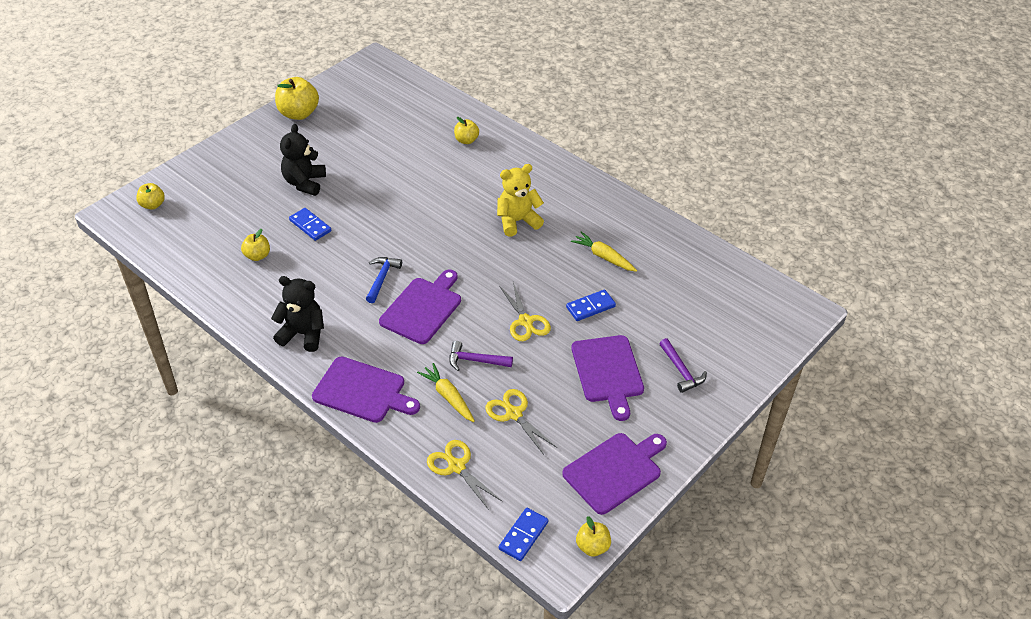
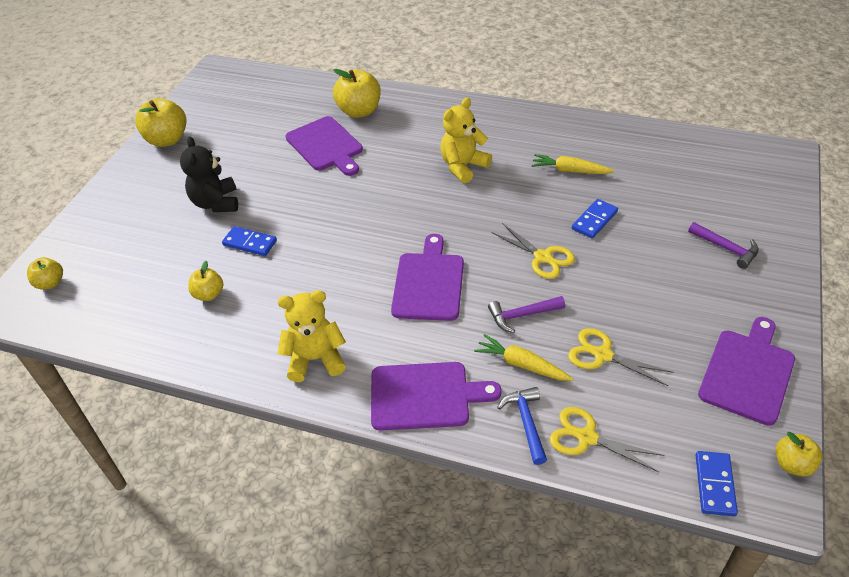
camera: 20 degrees left, 0 degrees up
(303, 334) = (315, 359): black teddy bear -> yellow teddy bear
(382, 278) = (364, 268): blue hammer -> blue hammer (526, 422)
(466, 140) = (359, 111): yellow apple -> yellow apple, size x1.75
(608, 372) = (660, 276): purple cutting board -> purple cutting board (326, 146)

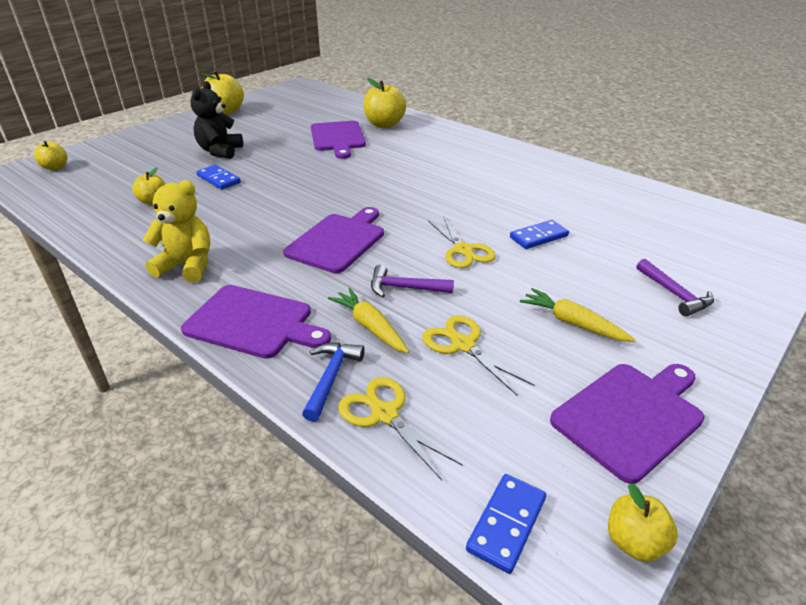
camera: 20 degrees right, 10 degrees down
(463, 166) = (441, 173): yellow teddy bear -> none
(570, 170) = (541, 197): yellow carrot -> yellow carrot (572, 323)

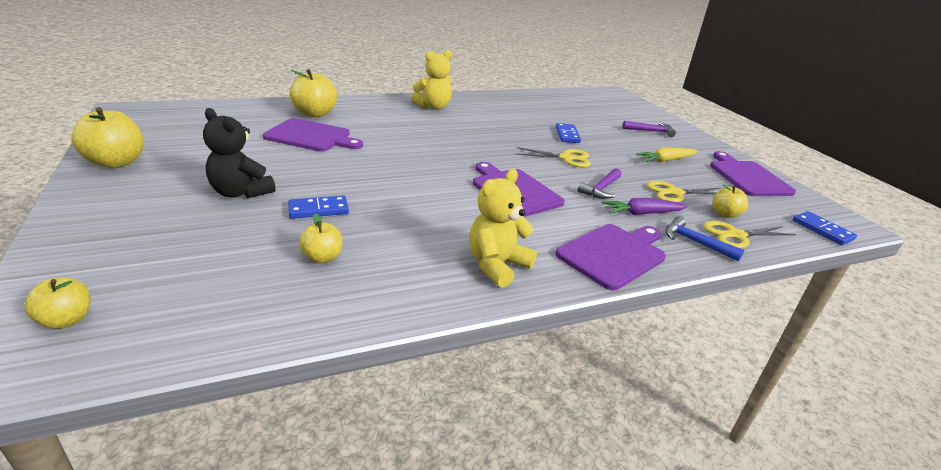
camera: 65 degrees left, 5 degrees down
(370, 326) = (642, 213): yellow carrot -> purple carrot
(487, 155) = (433, 107): none -> yellow teddy bear
(634, 542) = (830, 207): yellow apple -> yellow apple (724, 214)

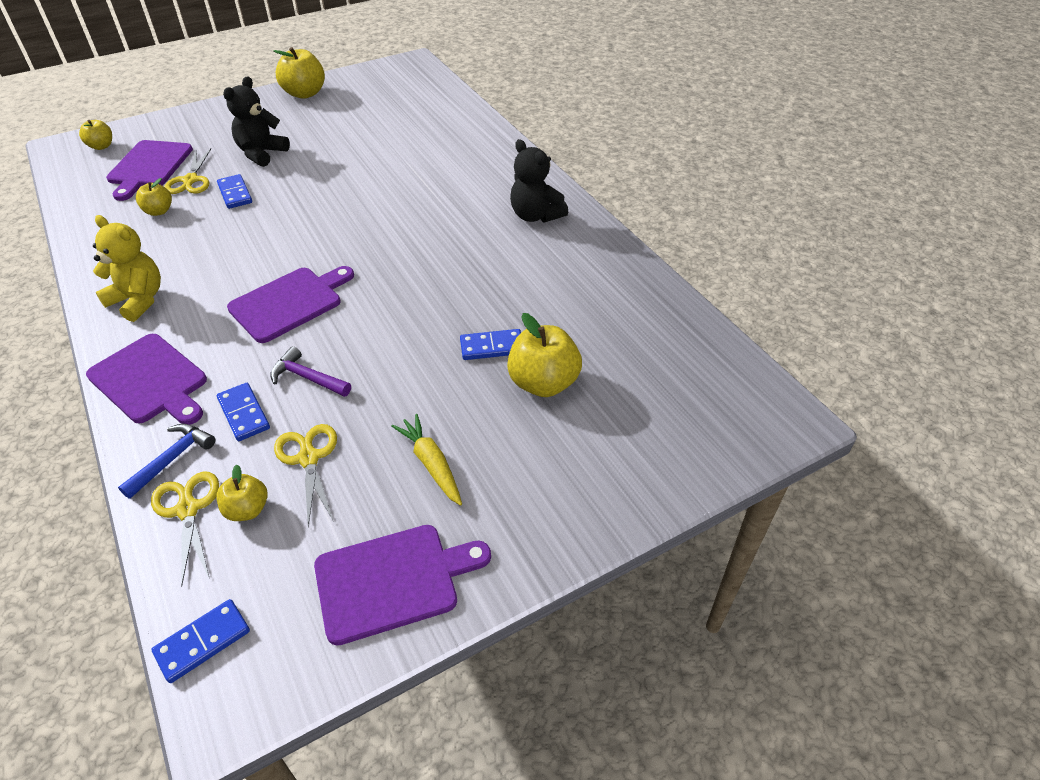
camera: 85 degrees right, 15 degrees up
(311, 136) = (392, 156): purple cutting board -> purple cutting board (149, 167)
(315, 114) = (458, 144): yellow apple -> yellow apple (543, 383)
(433, 107) = (535, 215): yellow teddy bear -> black teddy bear
(566, 158) = (400, 345): yellow scissors -> yellow scissors (190, 180)
(642, 213) = (243, 414): purple carrot -> blue domino
(651, 131) = (568, 460): purple hammer -> none

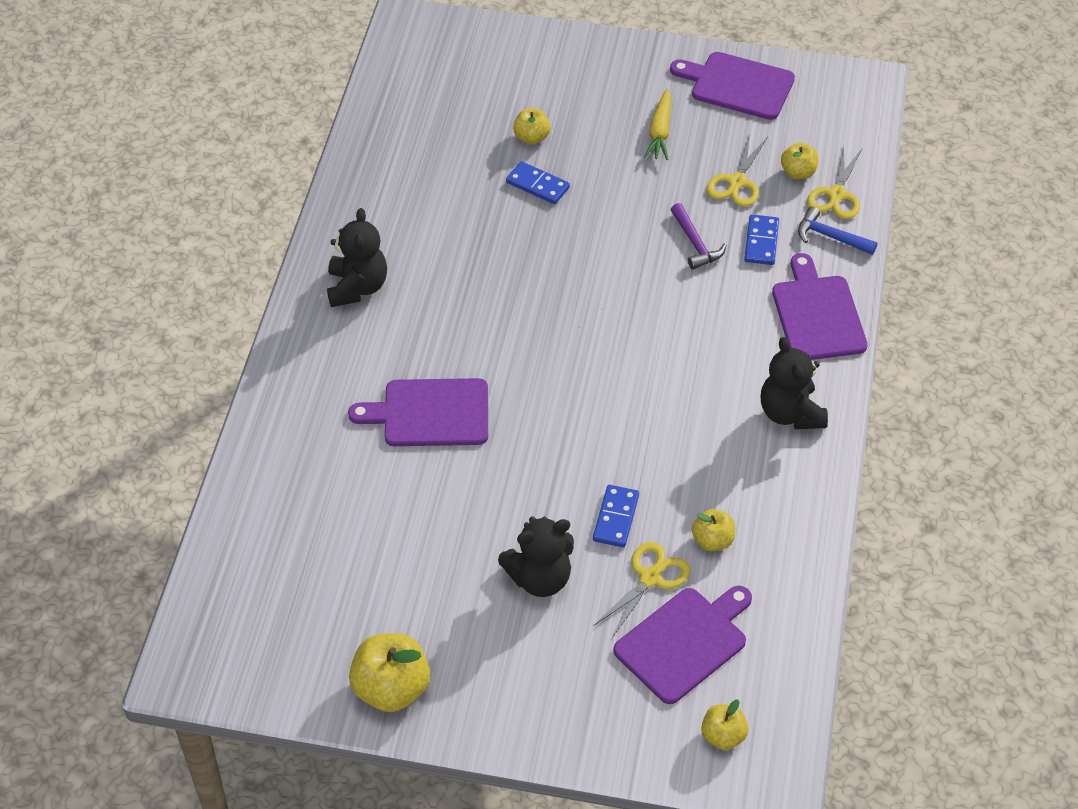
camera: 140 degrees left, 5 degrees up
(138, 300) = (790, 413): yellow teddy bear -> black teddy bear
(173, 459) = (830, 236): blue hammer -> blue hammer turned 45 degrees clockwise
(203, 642) = (863, 116): blue domino -> none
(290, 302) = (659, 326): purple cutting board -> purple cutting board (430, 413)
(543, 383) = (531, 137): yellow apple -> yellow apple, size x0.57

